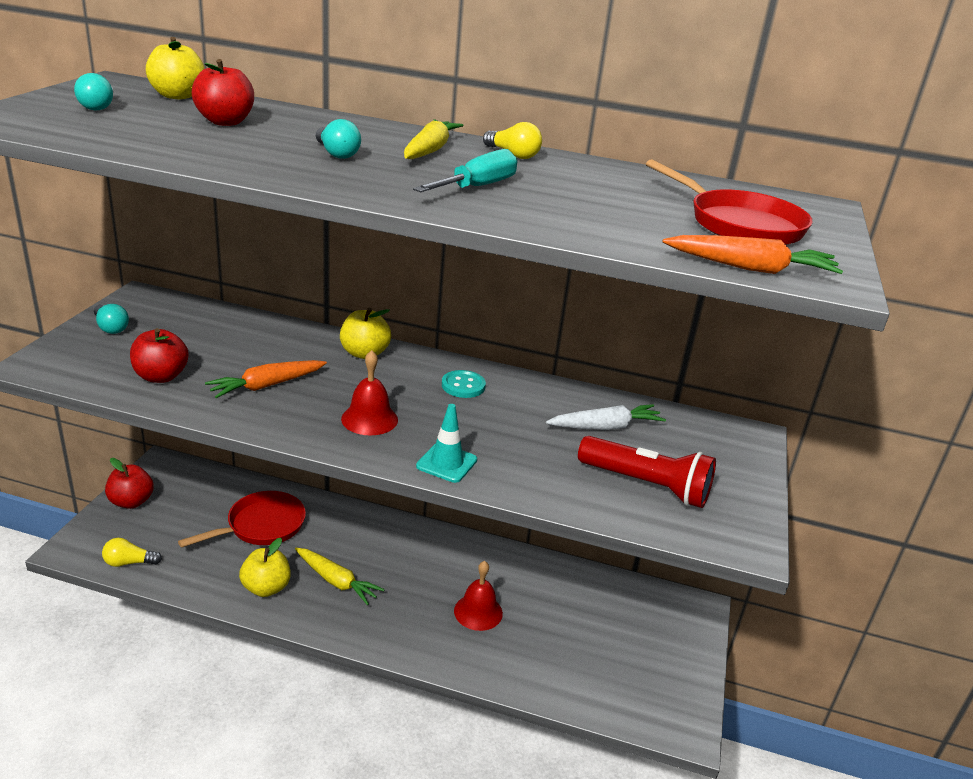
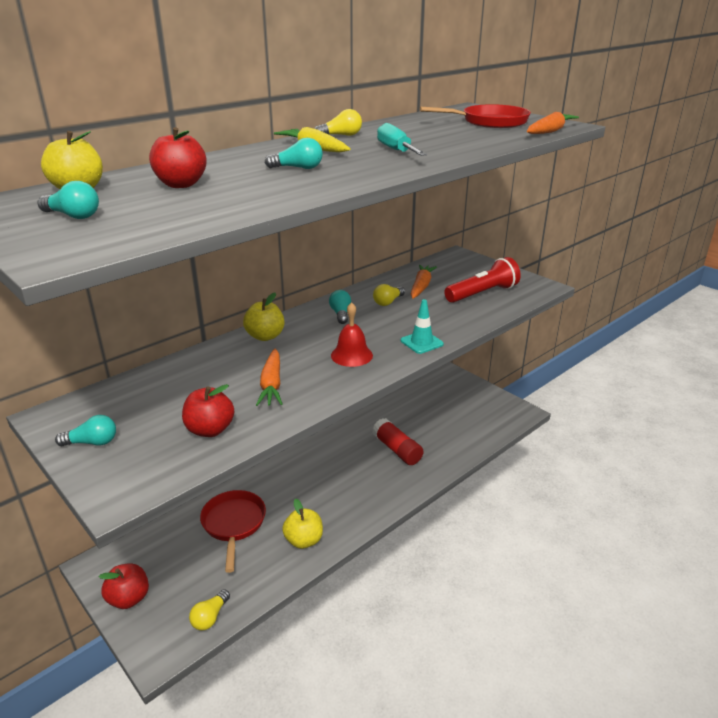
camera: 55 degrees left, 0 degrees up
(336, 581) = (324, 502): yellow carrot -> none
(463, 386) = (340, 314): turquoise button -> turquoise light bulb
(478, 612) = (397, 450): red bell -> red glue stick
(531, 411) = (388, 302): none -> yellow light bulb
(606, 427) = (421, 286): white carrot -> orange carrot

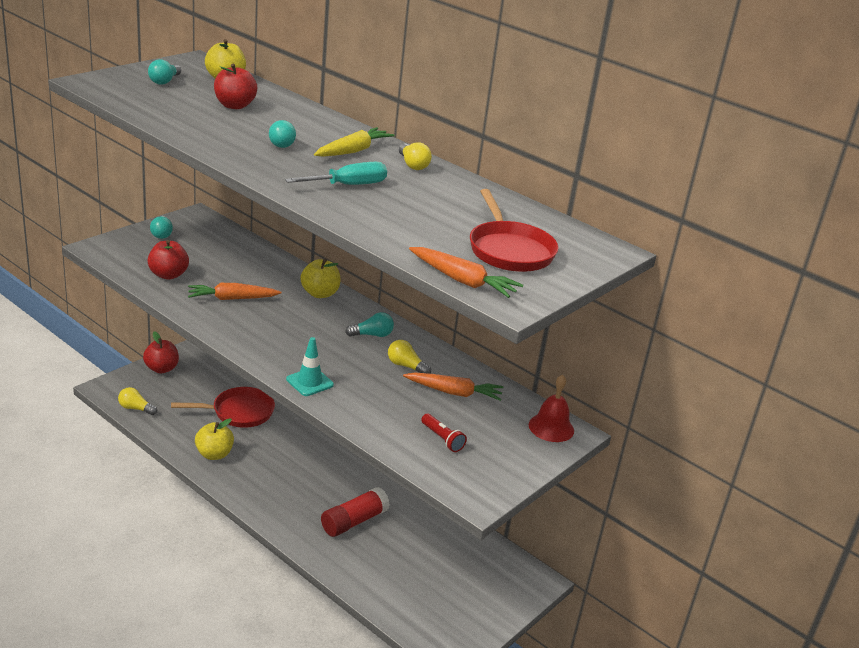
camera: 80 degrees right, 0 degrees up
(351, 355) = (282, 339): red bell -> red bell (551, 427)
(482, 294) = (442, 439): red flashlight -> red flashlight, size x0.52

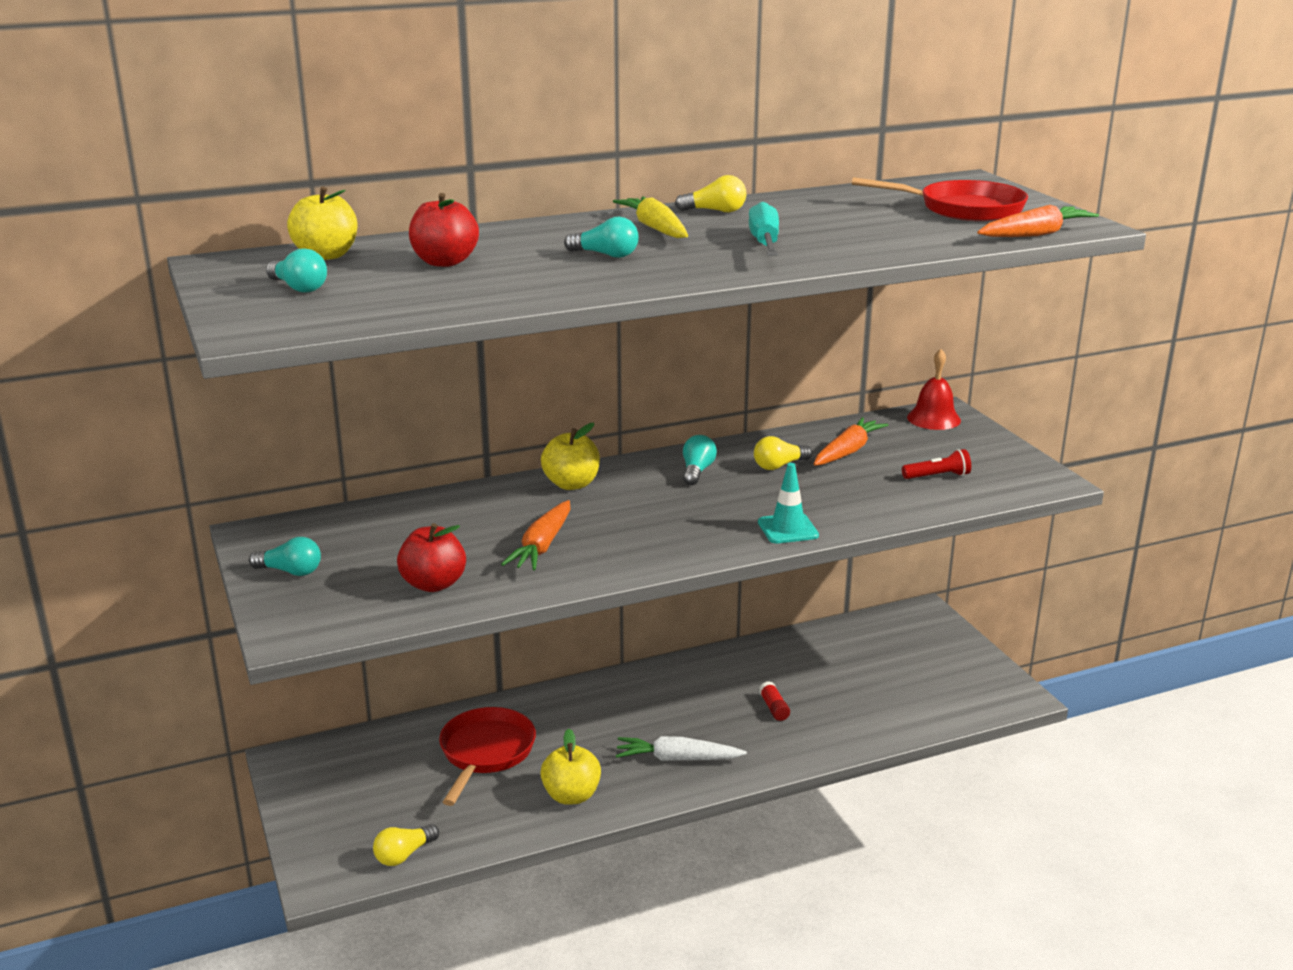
camera: 60 degrees left, 5 degrees down
(161, 369) = (314, 808): red apple -> none
(272, 489) = (677, 759): none -> white carrot
(354, 521) = (774, 708): red glue stick -> red glue stick, size x0.50

